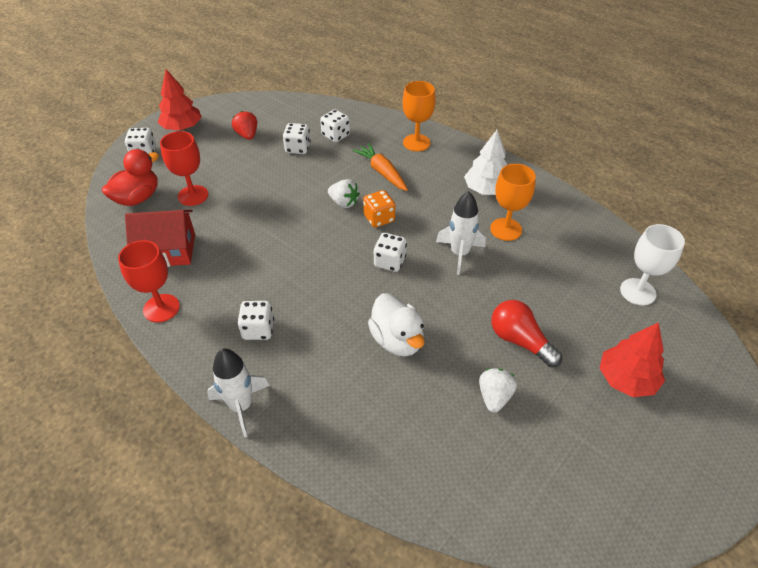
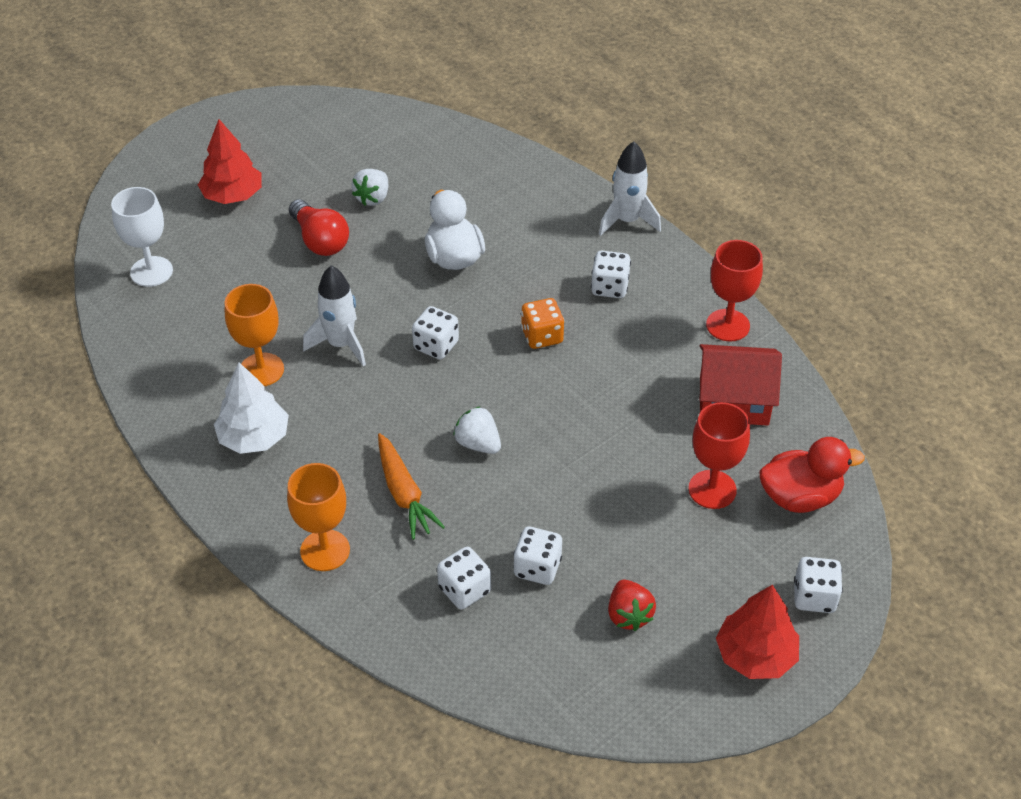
camera: 170 degrees left, 0 degrees up
(137, 198) = (800, 497): red duck -> red duck turned 150 degrees counterclockwise
(379, 218) = (432, 410): orange dice -> orange dice (542, 336)

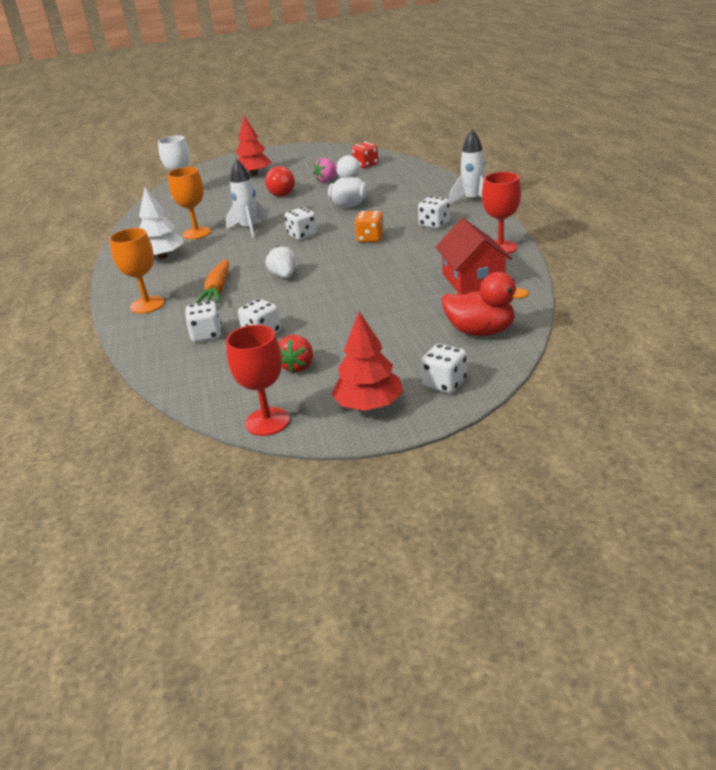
camera: 30 degrees right, 15 degrees down
(373, 198) = (327, 180): white strawberry -> pink strawberry
(406, 147) = (366, 165): none -> red dice
(712, 489) = (417, 318): red goblet -> red goblet (267, 422)
(734, 400) = (473, 280): red house -> red house turned 45 degrees clockwise

